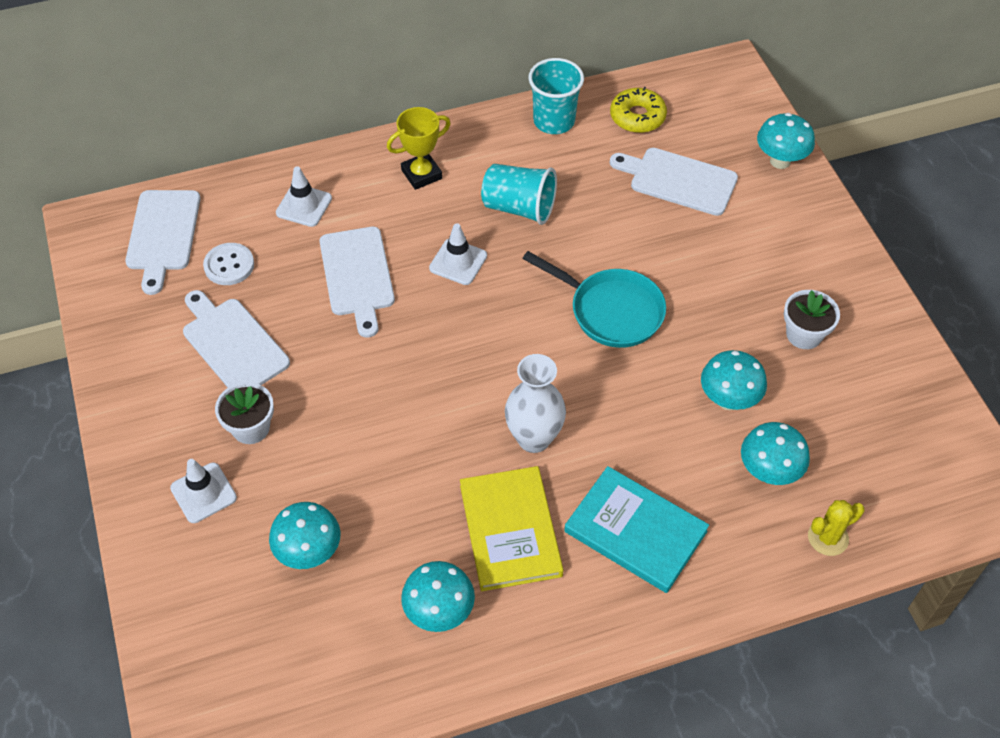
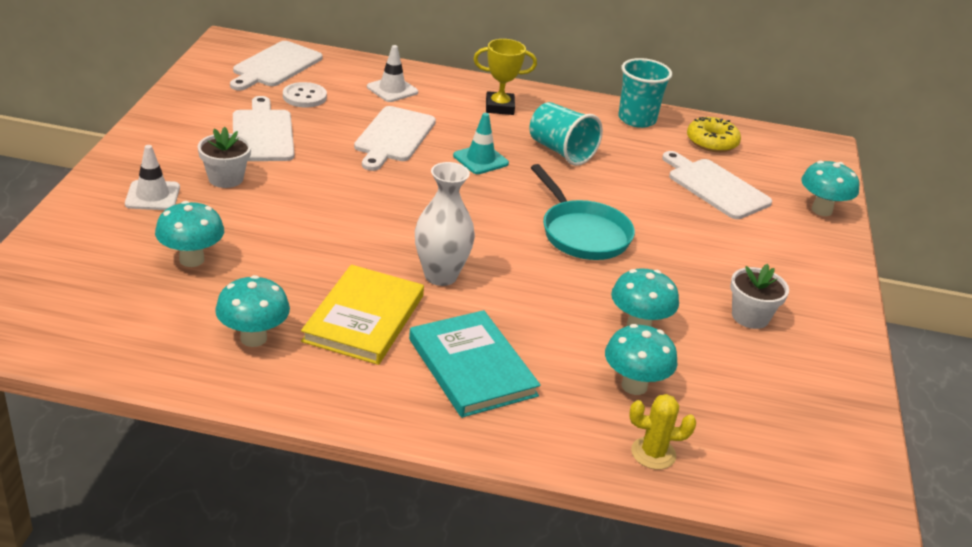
camera: 25 degrees right, 20 degrees down
(458, 262) = (480, 160): white traffic cone -> turquoise traffic cone

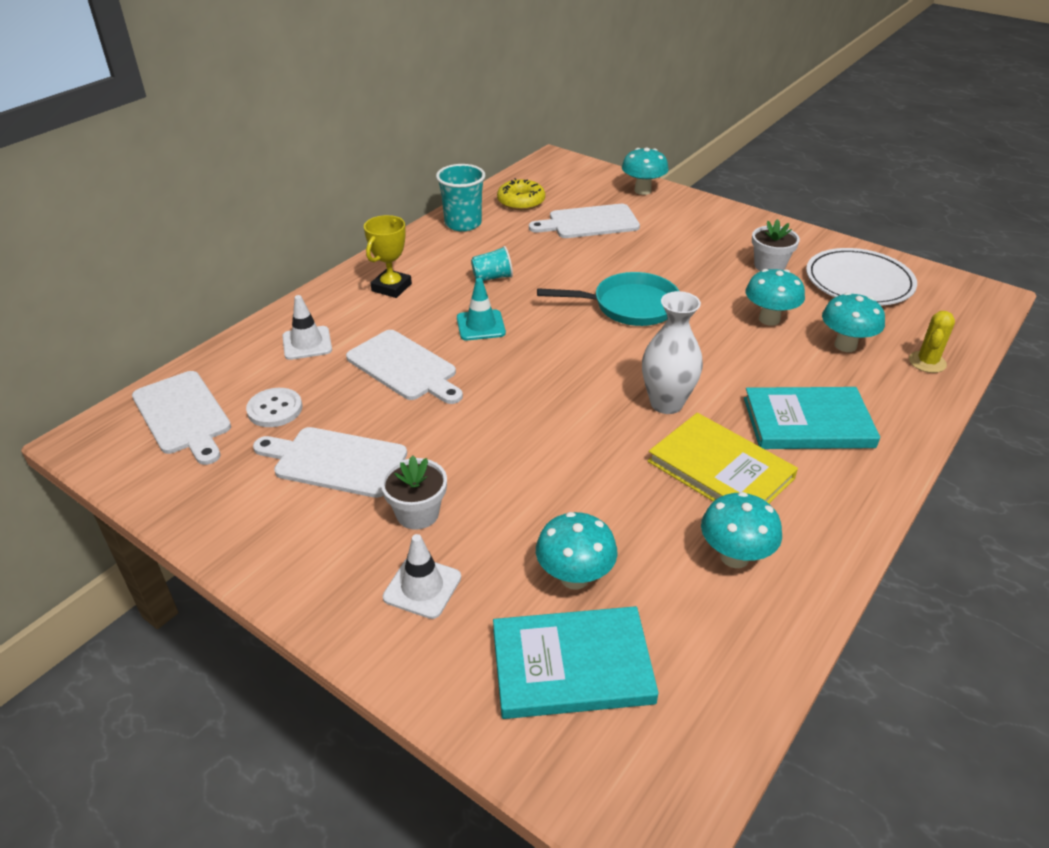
camera: 60 degrees left, 5 degrees up
(103, 272) = (572, 665): none -> turquoise book
(561, 151) = (492, 277): turquoise cup -> turquoise cup, size x0.61
(784, 389) = (859, 281): none -> white plate

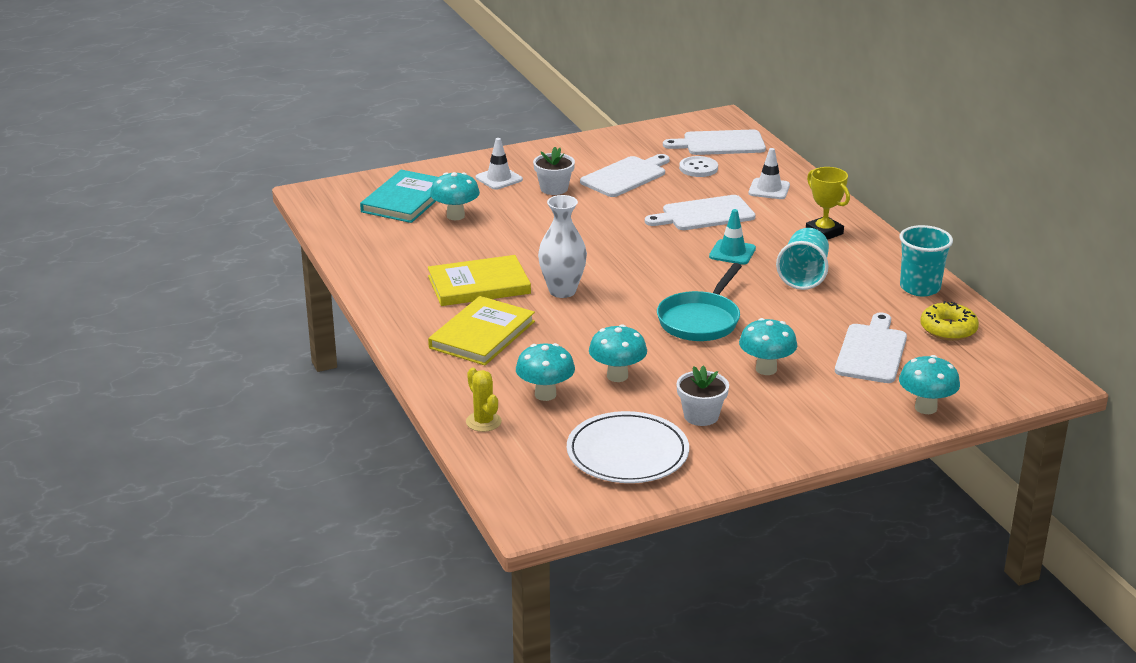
camera: 120 degrees right, 10 degrees down
(492, 277) = (803, 276): turquoise cup -> turquoise cup, size x1.63
(734, 557) = (411, 262): turquoise mushroom -> turquoise mushroom (766, 369)
(807, 422) = (482, 335): turquoise book -> yellow book

